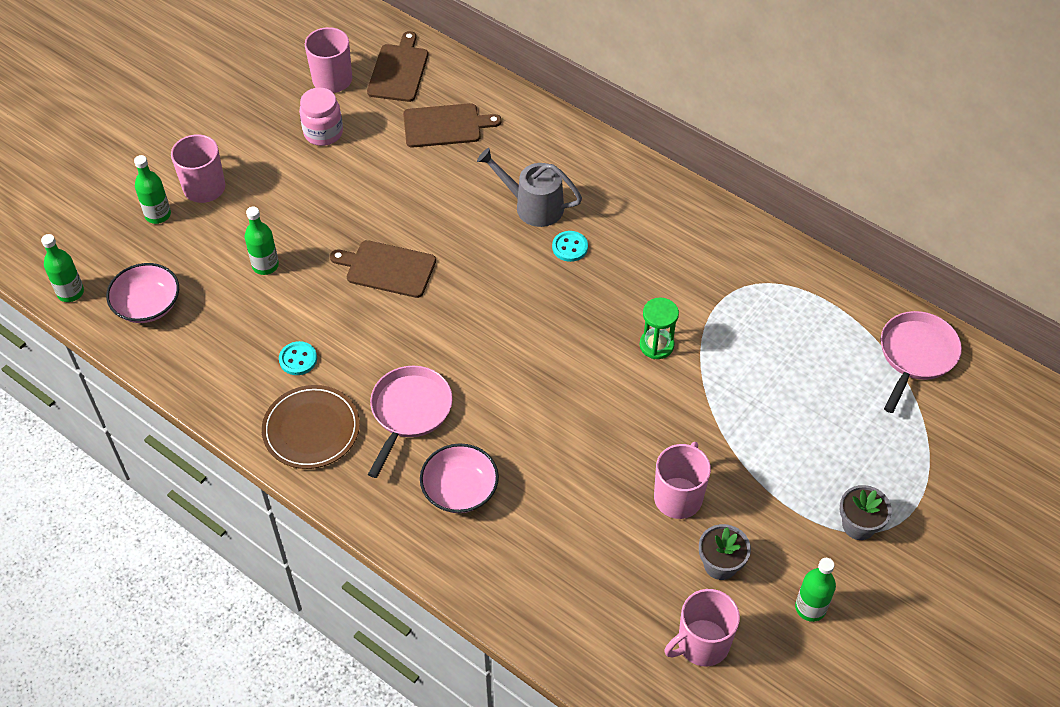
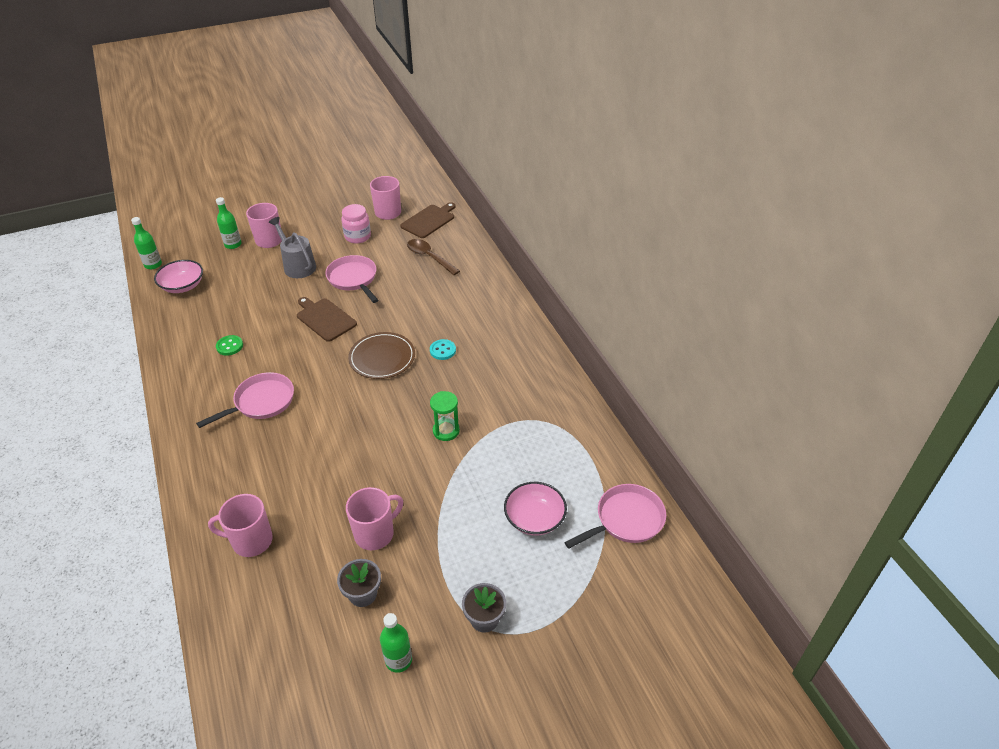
camera: 30 degrees right, 10 degrees down
(265, 265) = (261, 290): green bottle -> none
(298, 359) = (229, 346): turquoise button -> green button
(311, 429) = (199, 387): brown plate -> brown plate (382, 358)
(374, 197) = (353, 279): none -> pink pan
(445, 125) = (429, 257): brown cutting board -> brown spoon
(460, 490) = (246, 461): pink bowl -> pink bowl (534, 518)
(533, 206) = (441, 319): grey watering can -> grey watering can (297, 266)
(701, 644) = (301, 642): pink mug -> pink mug (251, 541)

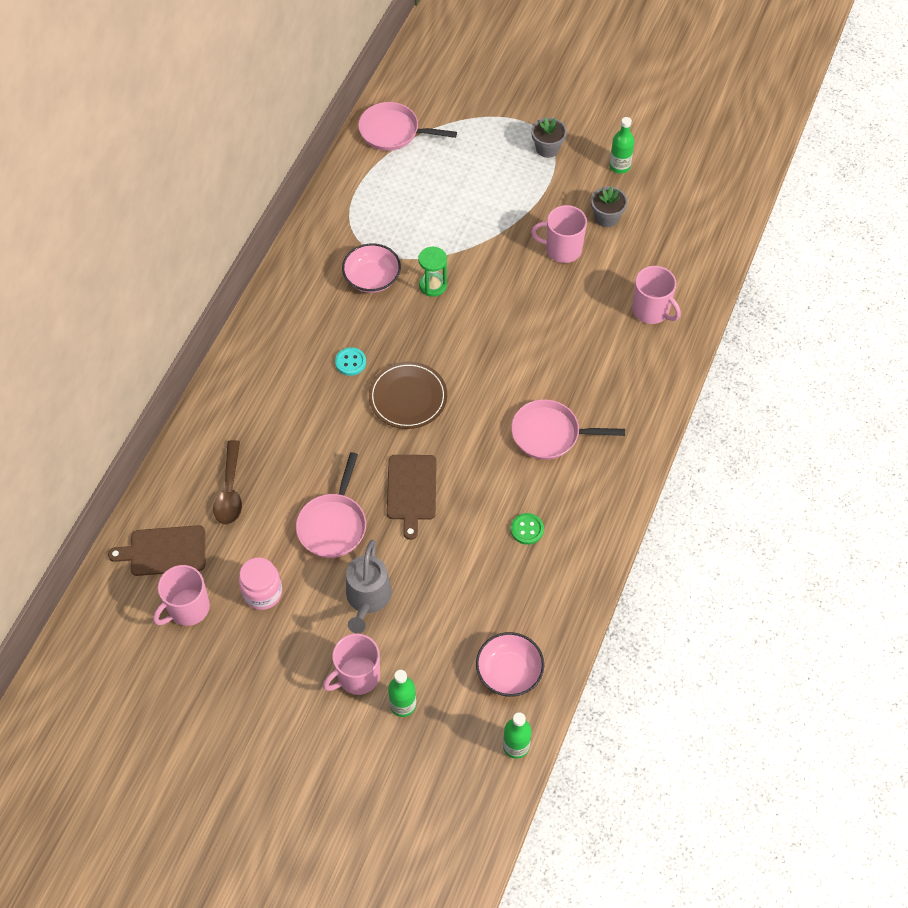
camera: 135 degrees left, 15 degrees up
(534, 518) = (448, 177): pink bowl -> pink bowl (372, 278)

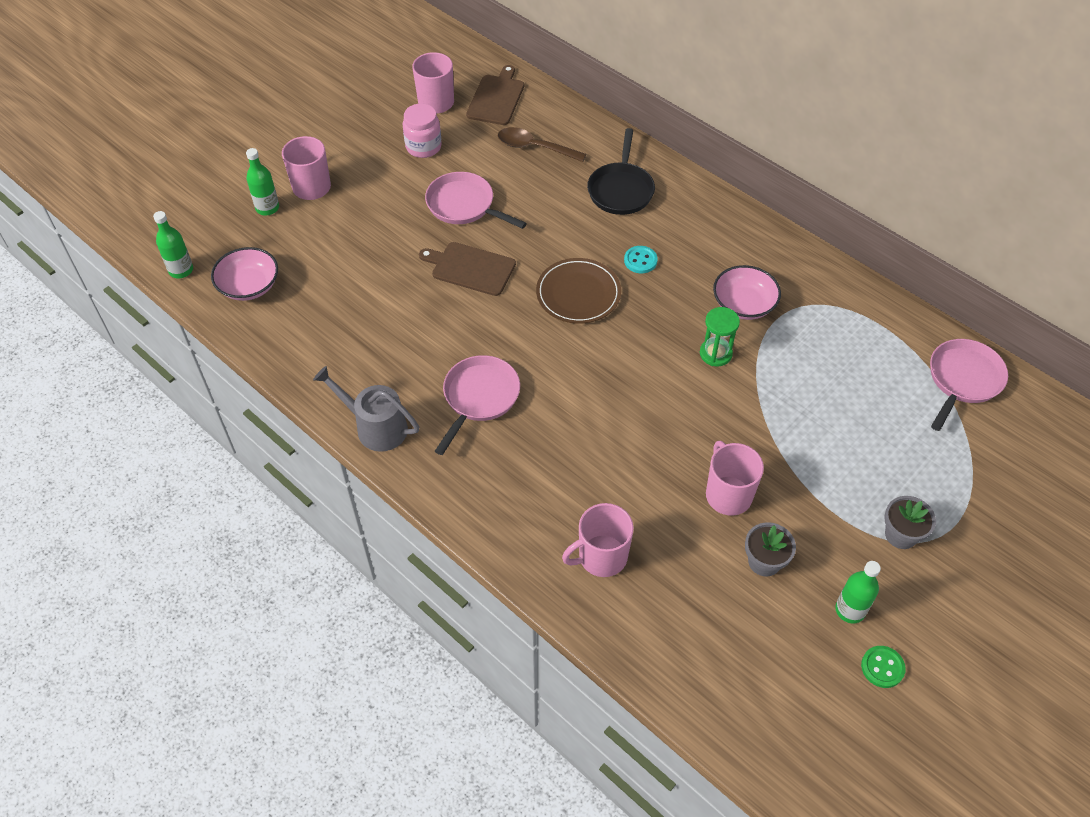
camera: 110 degrees right, 5 degrees down
(265, 401) = (621, 189): none -> black pan
(367, 598) = (378, 210): grey watering can -> grey watering can (376, 427)
(527, 529) = (381, 343): green button -> green button (882, 667)
(562, 249) = (728, 494): pink mug -> pink mug turned 45 degrees counterclockwise

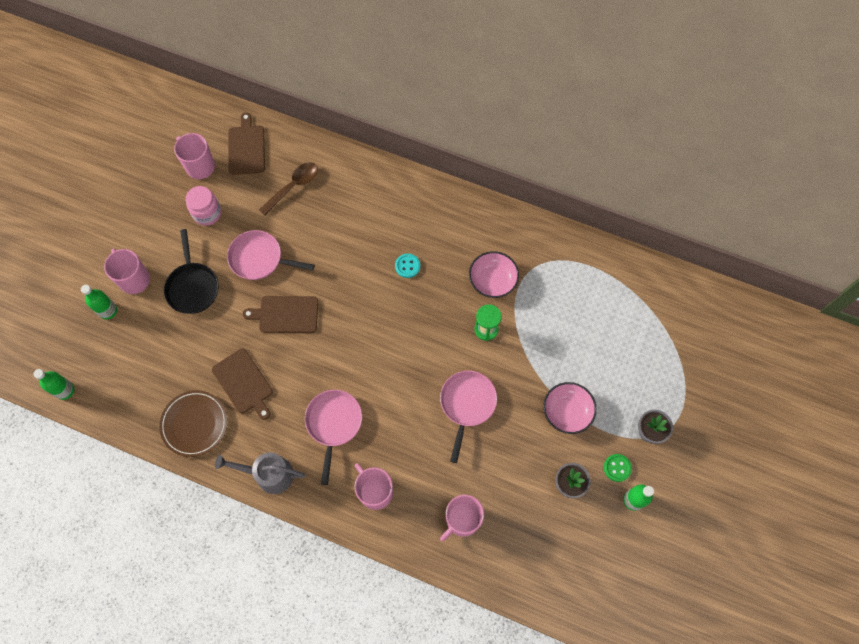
camera: 20 degrees left, 15 degrees up
(249, 286) = (124, 386): pink bowl -> pink bowl (567, 411)
(389, 323) = (244, 383): none -> brown cutting board
(534, 147) = (293, 186): brown spoon -> brown spoon turned 135 degrees clockwise
(578, 294) = (372, 310): brown plate -> brown plate (194, 424)
(621, 189) = (372, 206): black pan -> black pan (193, 286)
(728, 494) = (529, 441): pink mug -> pink mug (375, 491)
(882, 667) = (664, 534): green button -> green button (617, 468)
(962, 380) = (657, 294): pink pan -> pink pan (467, 404)

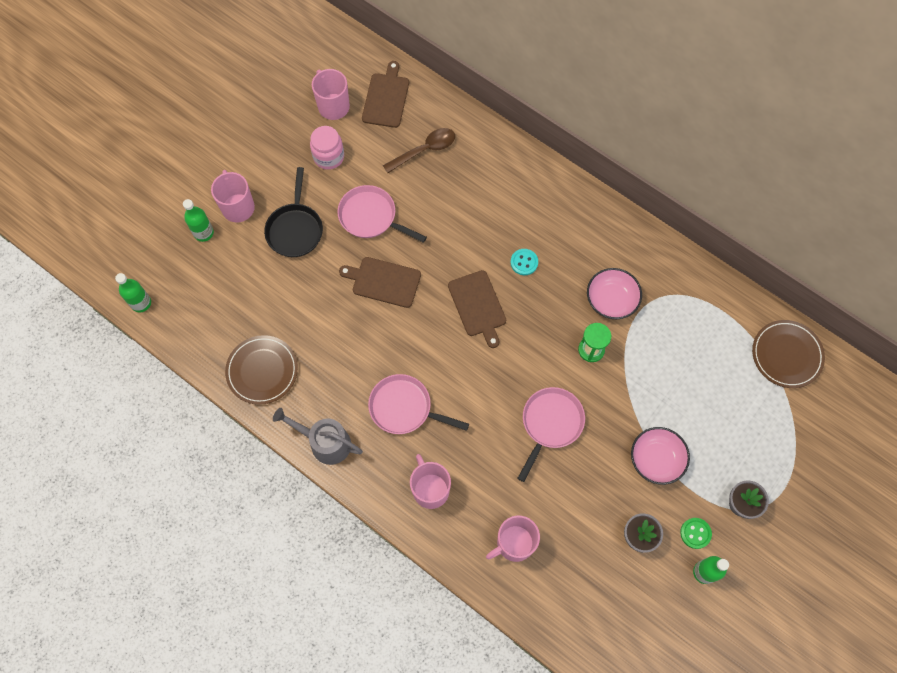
camera: 15 degrees right, 0 degrees up
(244, 383) = (323, 341): brown cutting board -> brown cutting board (478, 306)
(333, 424) = (404, 408): pink pan -> pink pan turned 90 degrees counterclockwise
(655, 291) = (786, 355): none -> brown plate

